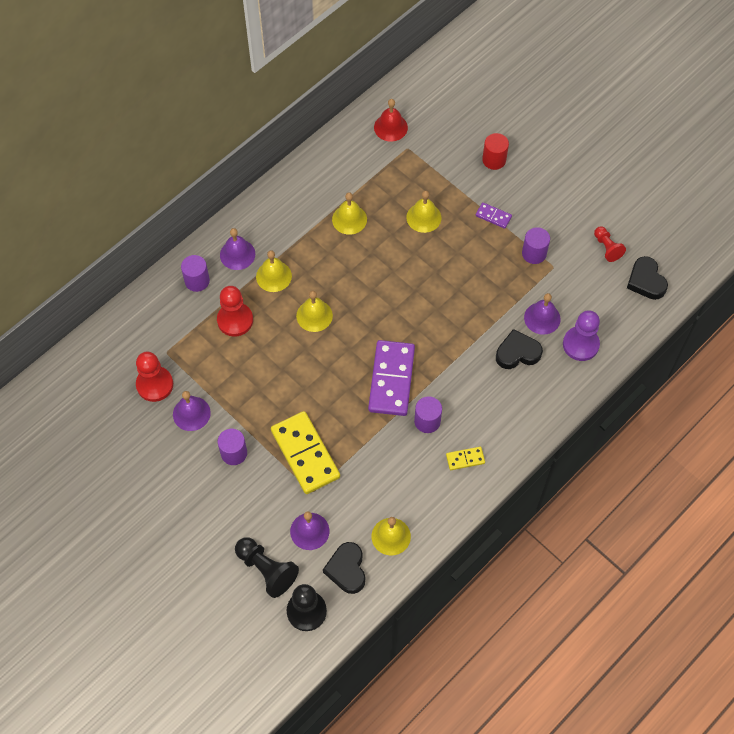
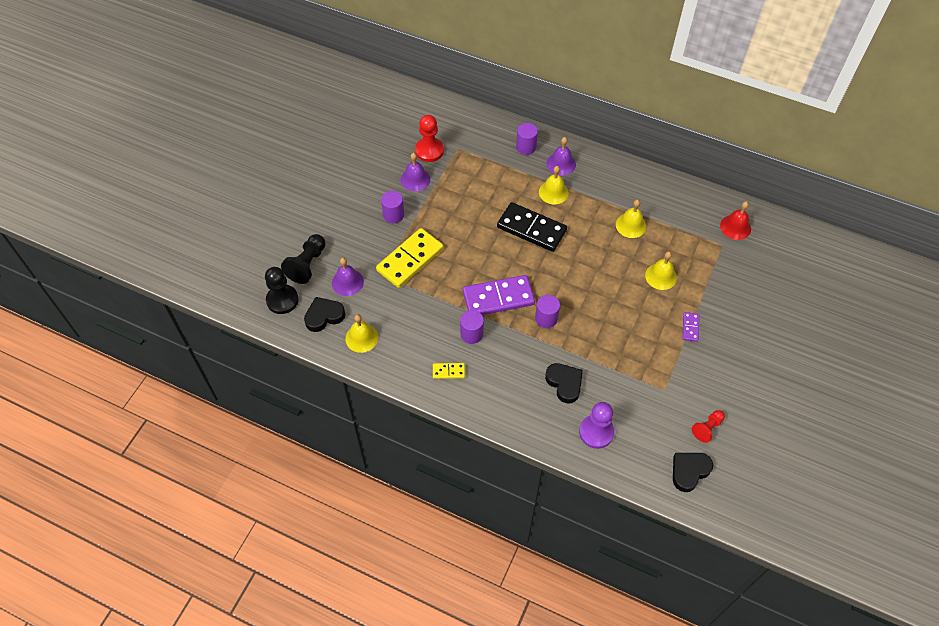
camera: 70 degrees right, 5 degrees down
(235, 320) = (503, 180): red pawn -> none
(314, 315) = (531, 229): yellow bell -> black domino
(465, 459) = (448, 371): yellow domino -> yellow domino turned 60 degrees counterclockwise
(494, 160) = (748, 312): red cylinder -> none
(534, 253) = (669, 369): purple cylinder -> purple cylinder (546, 318)
(542, 318) = (608, 394): purple bell -> none

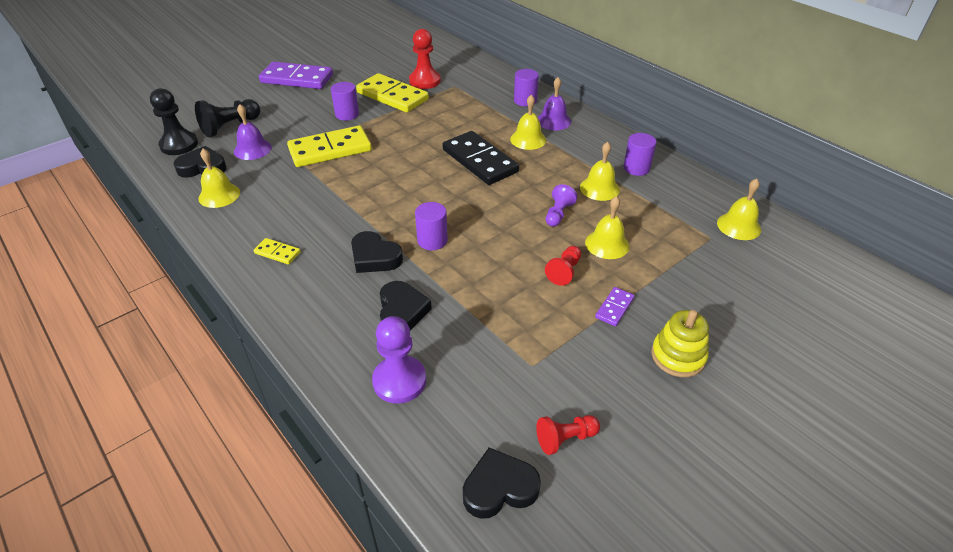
camera: 25 degrees right, 15 degrees down
(415, 179) = (392, 96): purple bell -> yellow domino
(471, 334) = (335, 228): purple cylinder -> purple cylinder (636, 168)
(498, 298) = (393, 206): purple domino -> purple domino (297, 79)
(517, 348) = (374, 257): none -> black heart
(616, 261) = (558, 214): none -> purple pawn
(646, 310) = (564, 271): none -> red pawn
(735, 227) = (739, 226): red bell -> yellow bell
(741, 348) = (678, 356): none -> yellow stacking toy

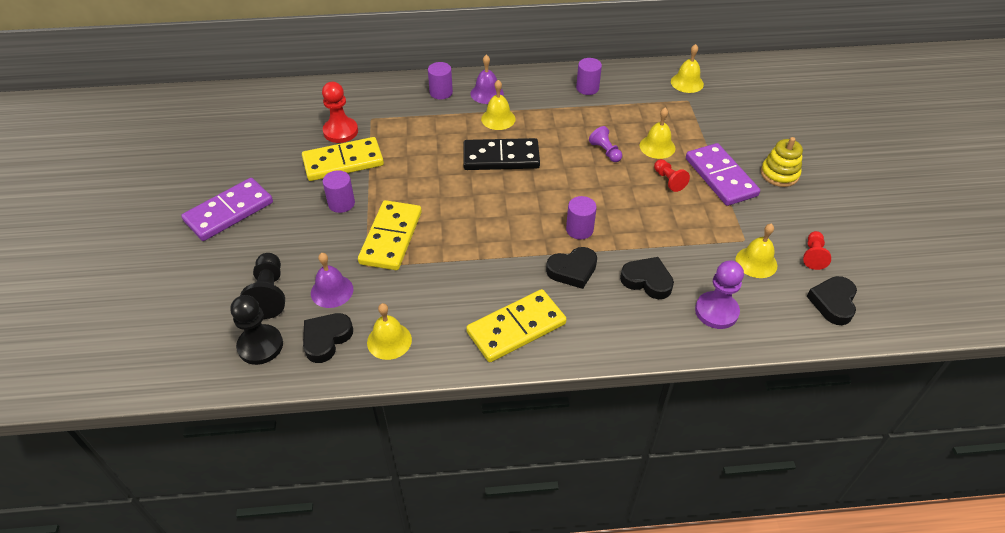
camera: 55 degrees left, 5 degrees up
(277, 253) = (516, 328): yellow domino -> yellow domino, size x2.19
(599, 188) = (594, 117): yellow bell -> yellow bell (756, 262)
(614, 308) = (720, 177): purple domino -> purple domino, size x2.19

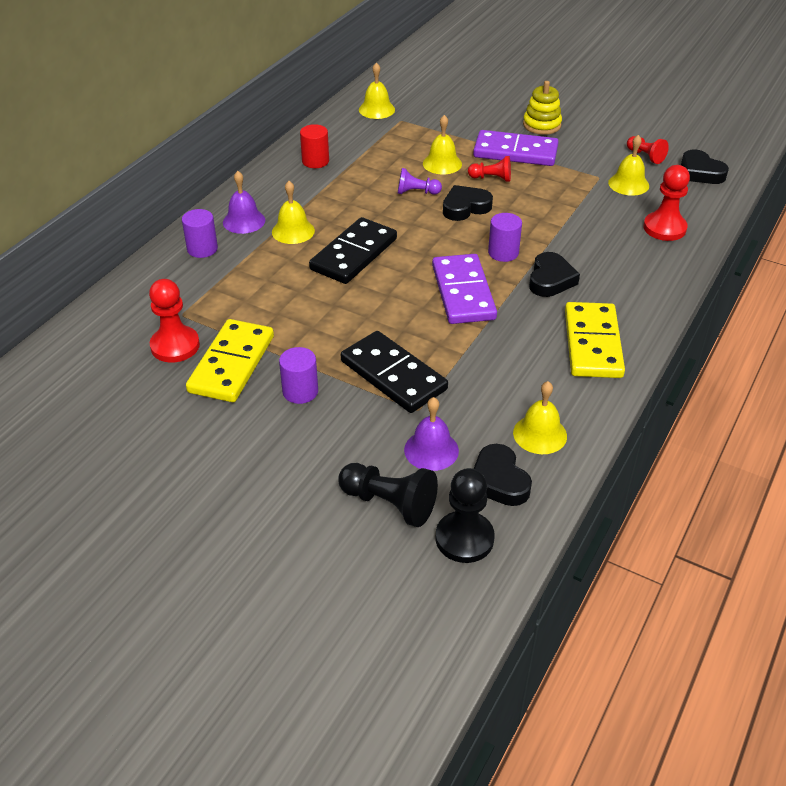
camera: 55 degrees left, 5 degrees down
(229, 212) = (211, 491): purple domino -> purple domino (463, 292)
(391, 238) = (393, 375): yellow domino -> black domino
(587, 88) = (315, 161): purple cylinder -> red cylinder
(647, 281) = (600, 246): black heart -> black heart (465, 207)
(716, 311) = (664, 228): purple pawn -> red pawn

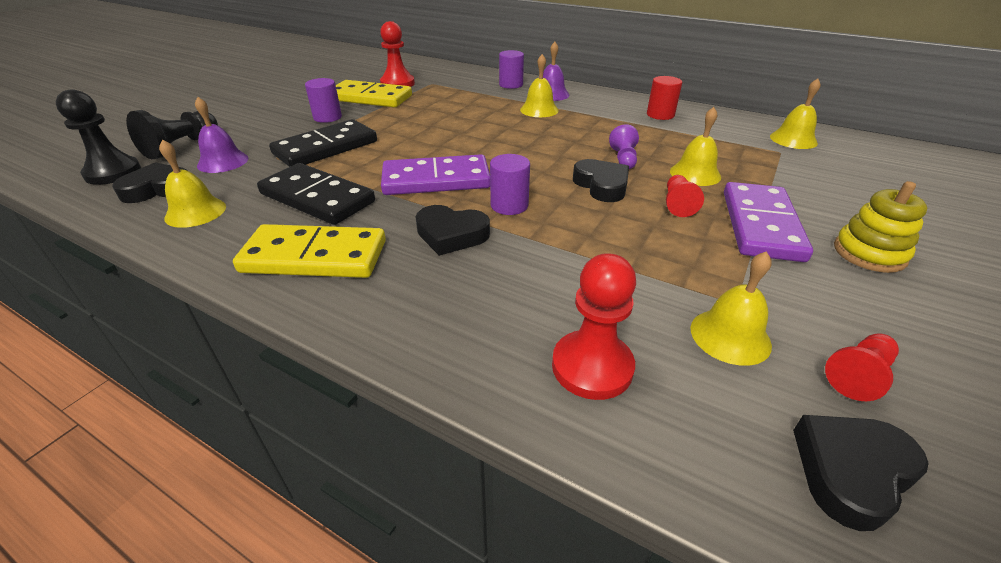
camera: 90 degrees right, 5 degrees down
(353, 254) = (505, 132): black domino -> black domino (317, 198)

